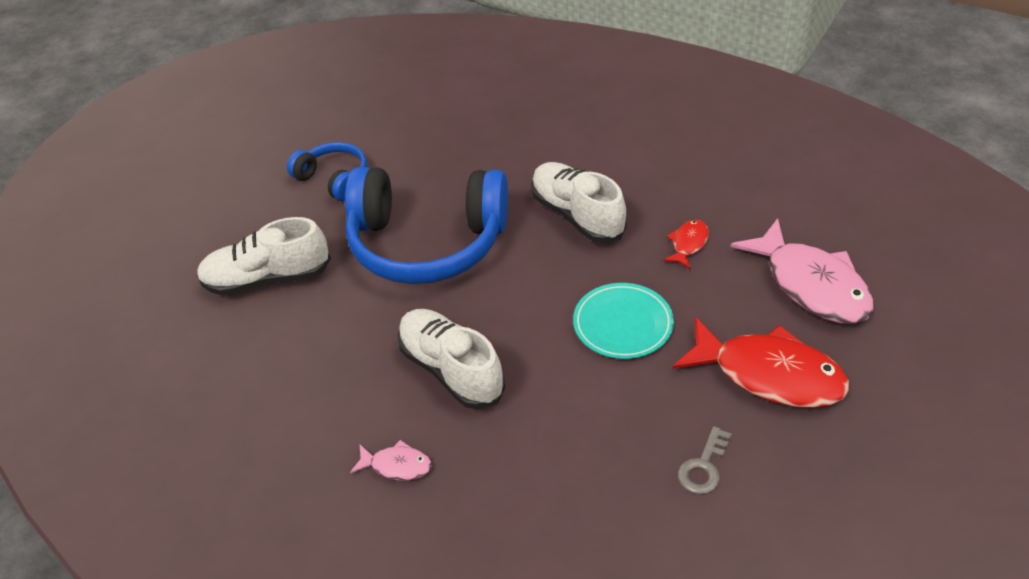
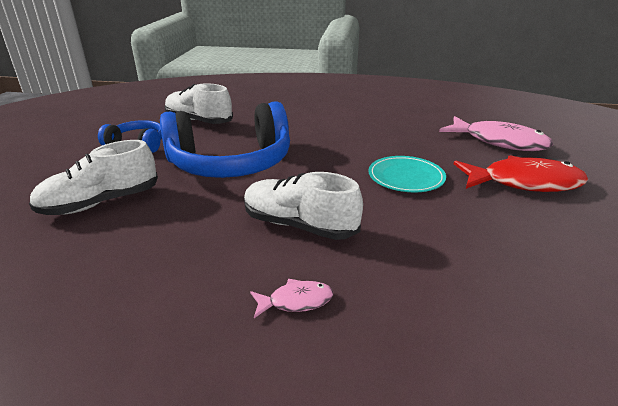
camera: 25 degrees left, 15 degrees down
(577, 215) = (329, 136): white shoe -> white shoe (199, 121)
(688, 244) = (410, 137): red fish -> none
(703, 467) = (541, 238): grey key -> none

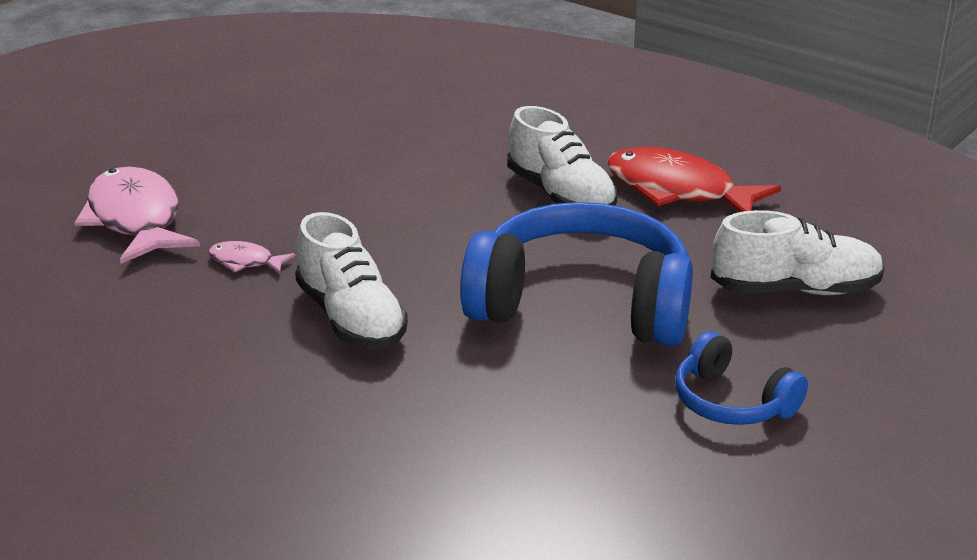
camera: 150 degrees left, 0 degrees up
(199, 121) = (580, 444): white shoe -> white shoe (351, 319)
(296, 301) = (617, 146): pink fish -> pink fish (245, 262)
(406, 177) = (364, 210): turquoise plate -> none
(524, 183) = (242, 165): red fish -> red fish (678, 191)

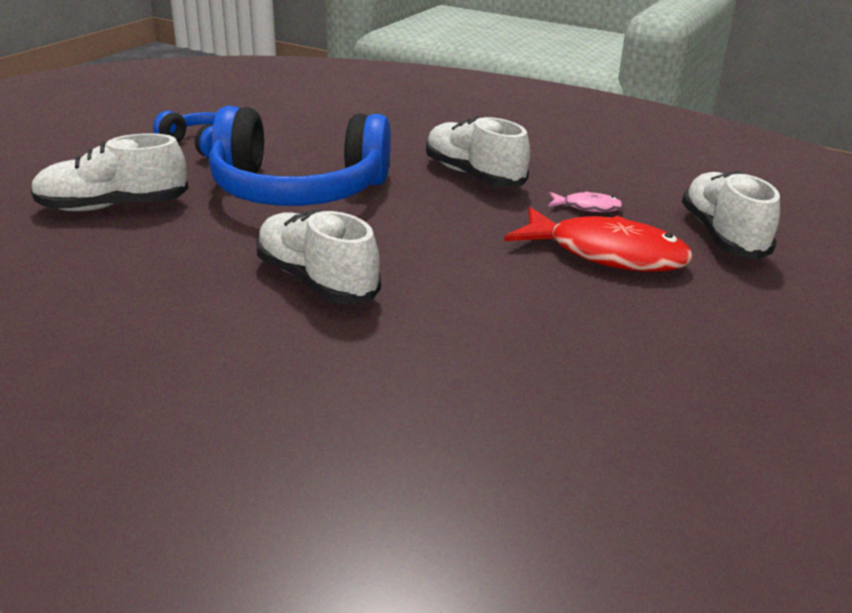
camera: 170 degrees right, 0 degrees up
(136, 219) = (723, 236): pink fish -> white shoe
(678, 191) = (181, 295): red fish -> red fish (606, 254)

